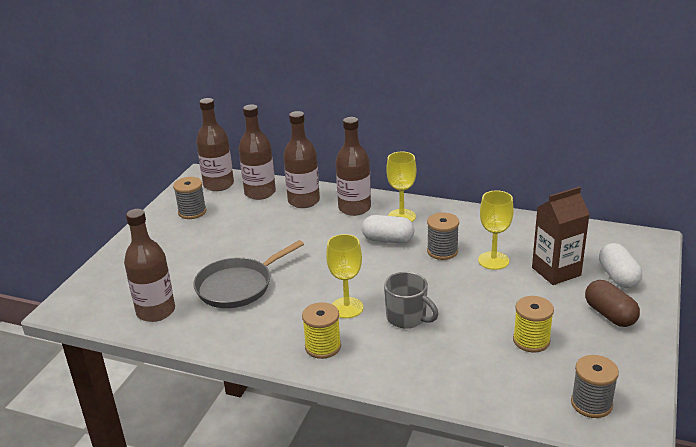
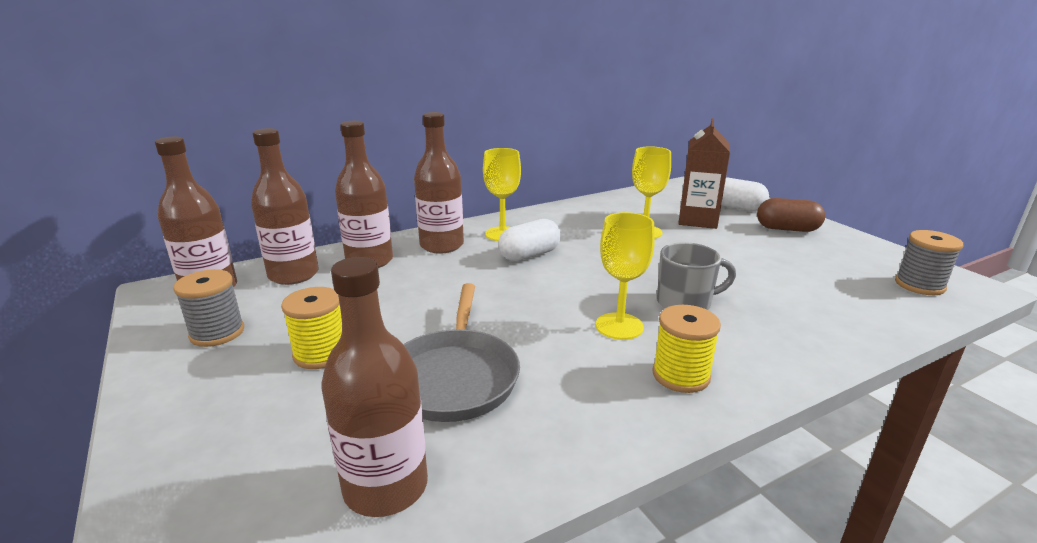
camera: 50 degrees left, 5 degrees down
(442, 251) = (594, 243): grey spool -> none
(531, 340) = (794, 268): yellow spool -> yellow spool (321, 354)

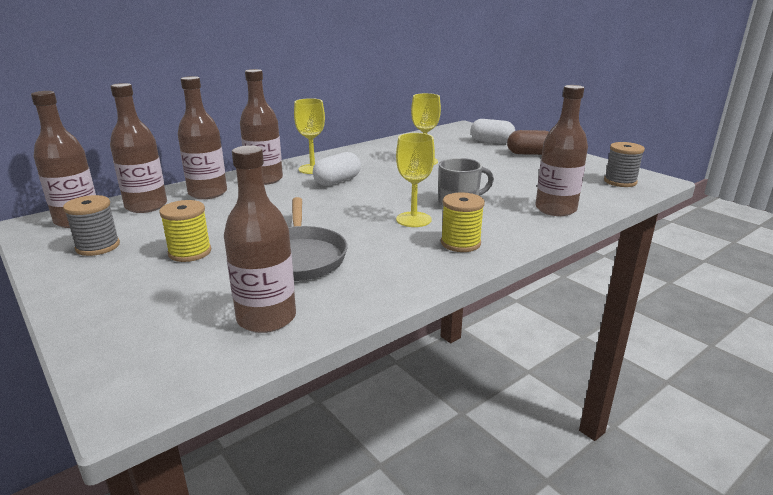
camera: 10 degrees left, 0 degrees up
(697, 220) = (463, 151): brown carton -> none
(823, 326) = (555, 209): none -> brown bottle

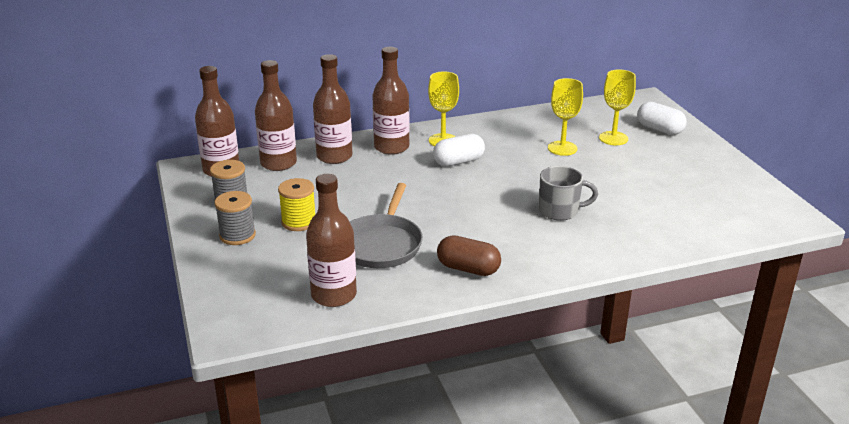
camera: 20 degrees right, 5 degrees up
(413, 219) = (502, 223): yellow goblet -> yellow goblet (613, 138)
(460, 243) = (527, 258): yellow spool -> none
(529, 153) = (689, 155): brown capsule -> brown capsule (468, 269)
(555, 209) = (650, 237): brown bottle -> none
(620, 182) = (755, 214): grey spool -> grey spool (237, 235)

